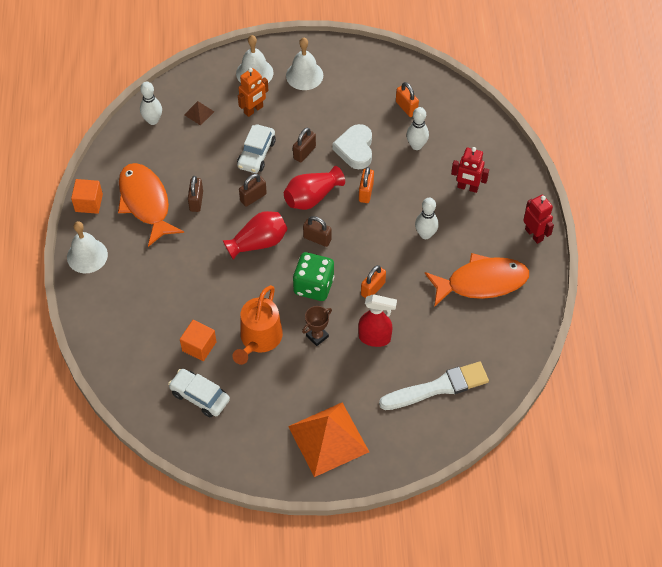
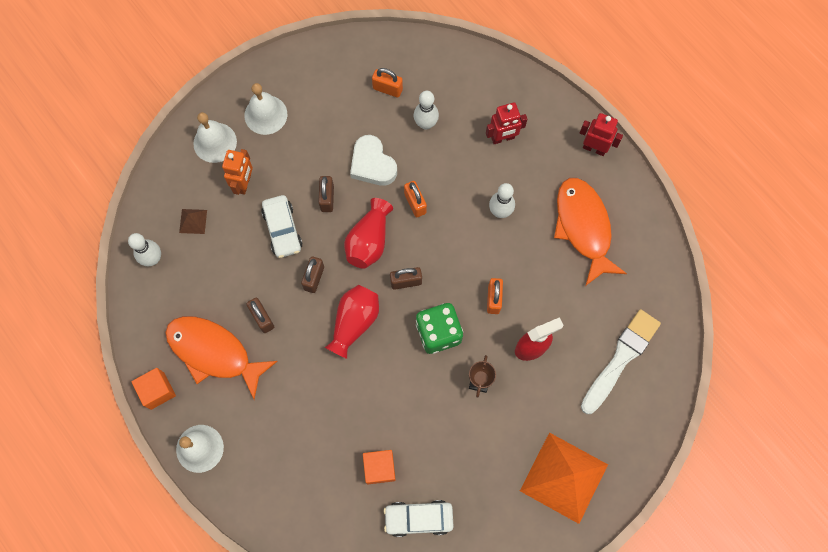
camera: 35 degrees left, 15 degrees up
(259, 339) = (429, 421): orange watering can -> none
(481, 282) = (583, 227): orange fish -> orange fish turned 60 degrees counterclockwise

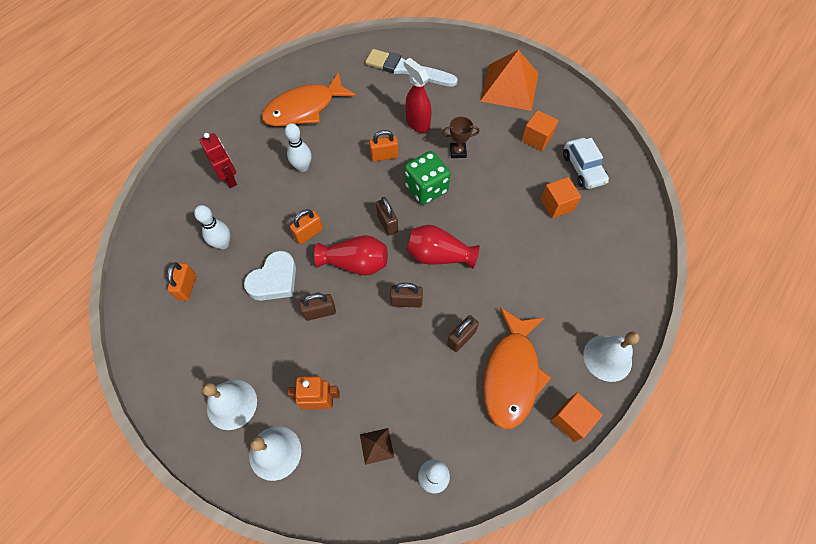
camera: 105 degrees left, 10 degrees down
(282, 229) = (363, 346): white car -> none
(475, 481) = (537, 138): none -> orange cube
(594, 148) = (230, 113): red robot -> none

